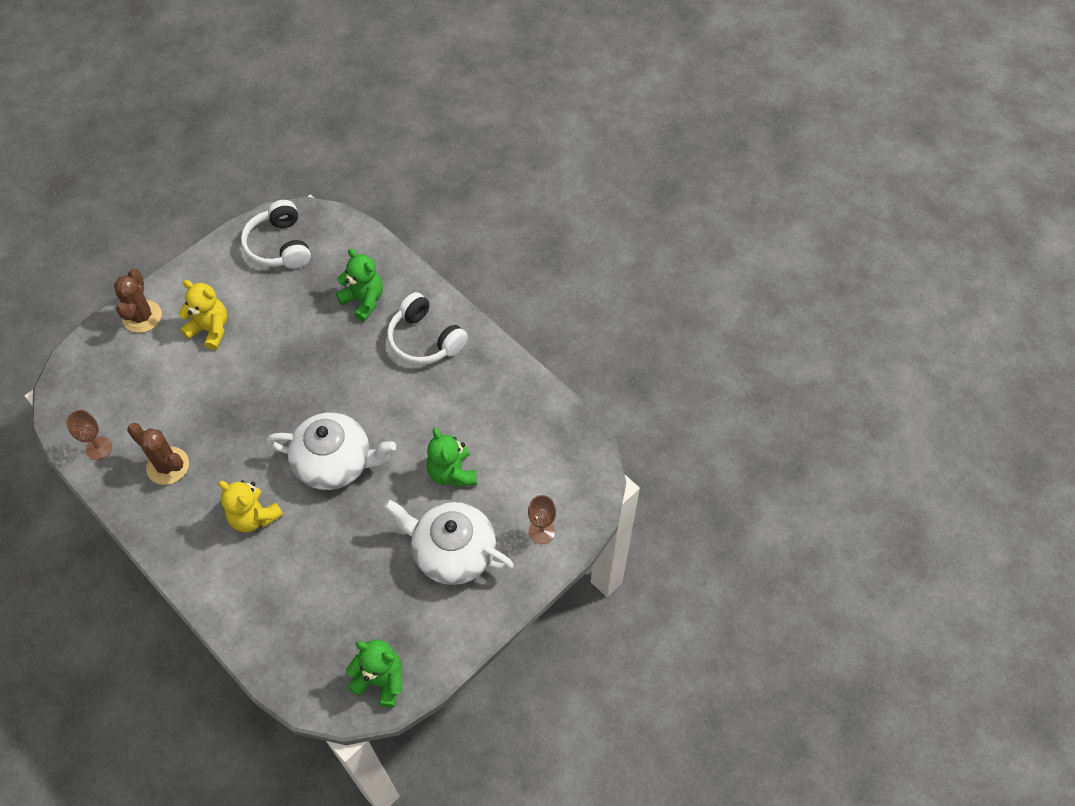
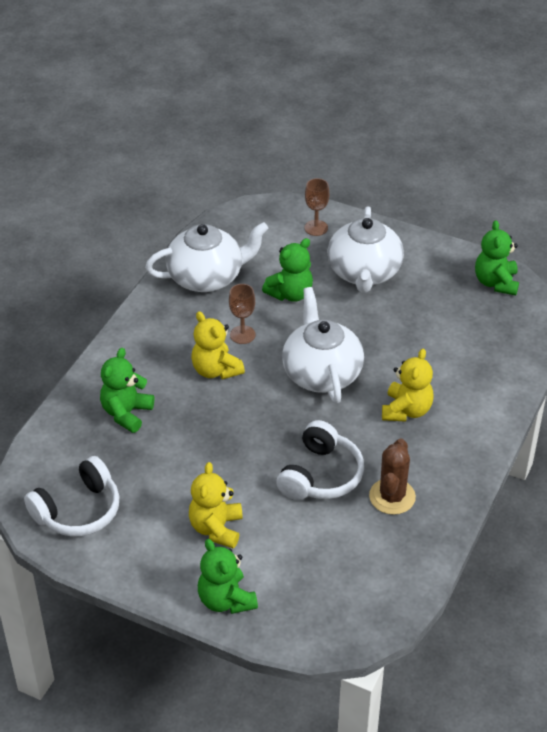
camera: 110 degrees left, 15 degrees down
(99, 448) = (404, 564): brown goblet -> brown goblet (242, 335)
(142, 316) = (226, 600): brown cactus -> green teddy bear
(381, 379) = (216, 370): none -> yellow teddy bear
(425, 340) = (156, 352): white headphones -> white headphones (320, 475)
(507, 408) = (207, 277): none -> white teapot

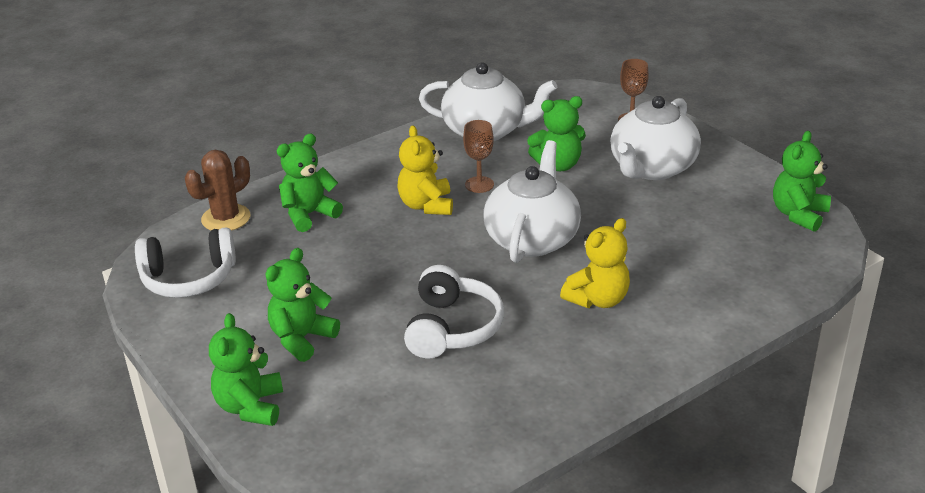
camera: 30 degrees right, 10 degrees down
(216, 528) = (302, 339): yellow teddy bear -> green teddy bear
(320, 475) = (452, 328): white headphones -> white headphones turned 45 degrees counterclockwise
(392, 497) = (513, 374): brown cactus -> brown cactus (226, 218)

